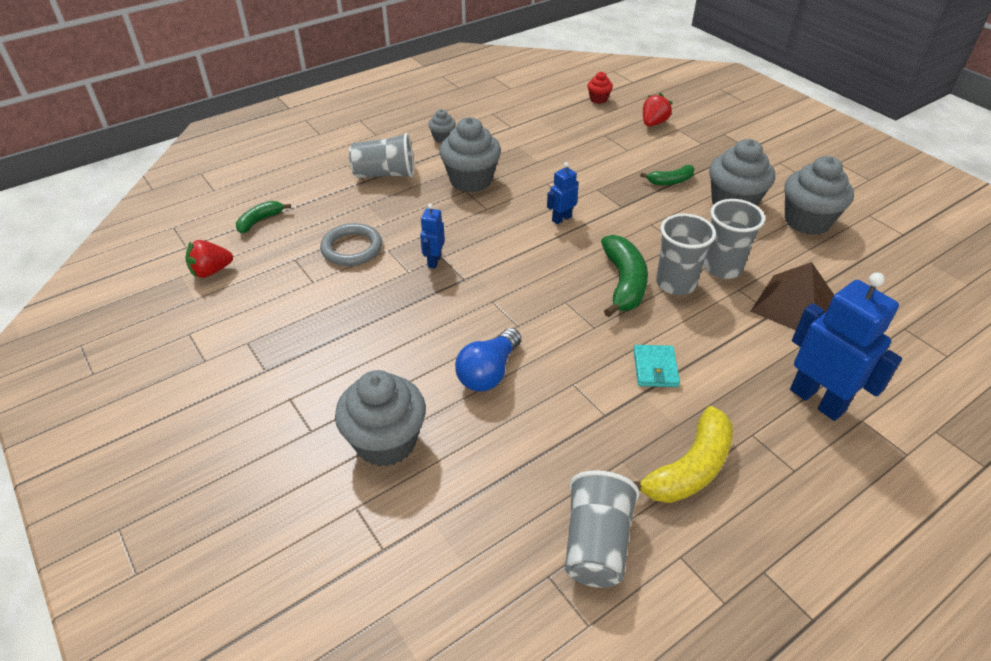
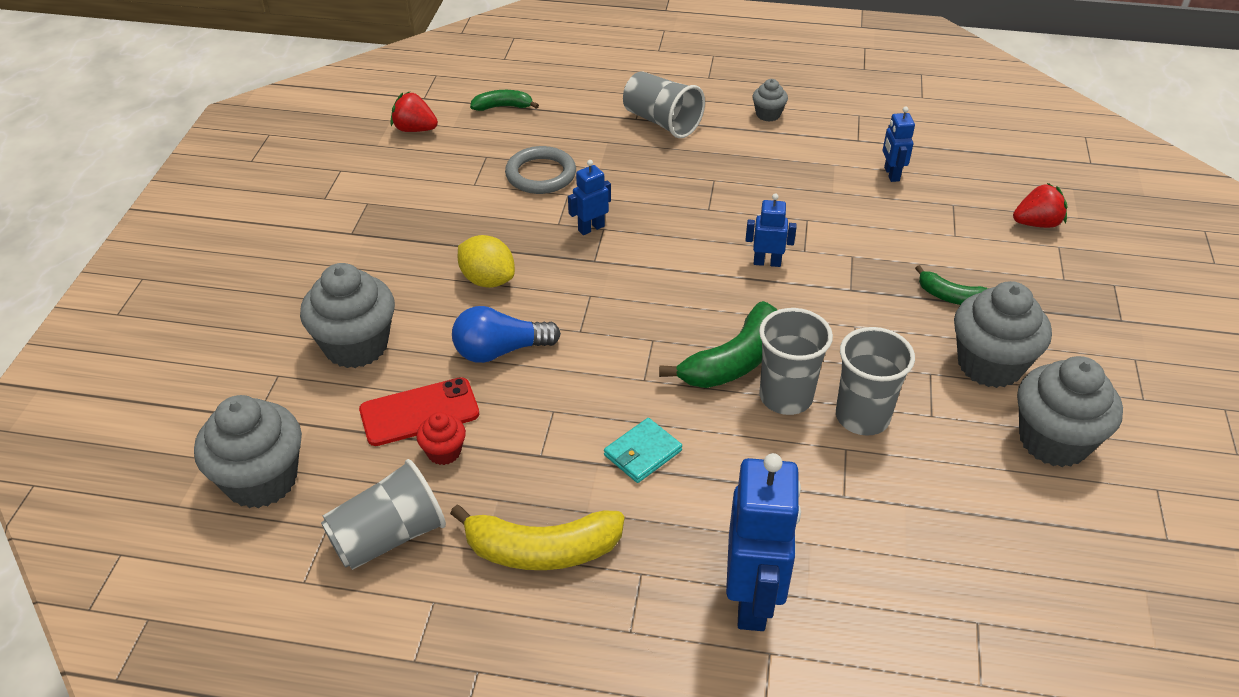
camera: 45 degrees right, 0 degrees up
(414, 335) = (487, 280): none -> yellow lemon
(471, 180) = (733, 173): grey cupcake -> grey cupcake (261, 480)
(495, 450) = (419, 412): none -> red phone
(554, 135) = (891, 174): none -> blue robot
(598, 99) = (1010, 161): red cupcake -> red cupcake (444, 452)
(794, 305) = (881, 506): brown pyramid -> none

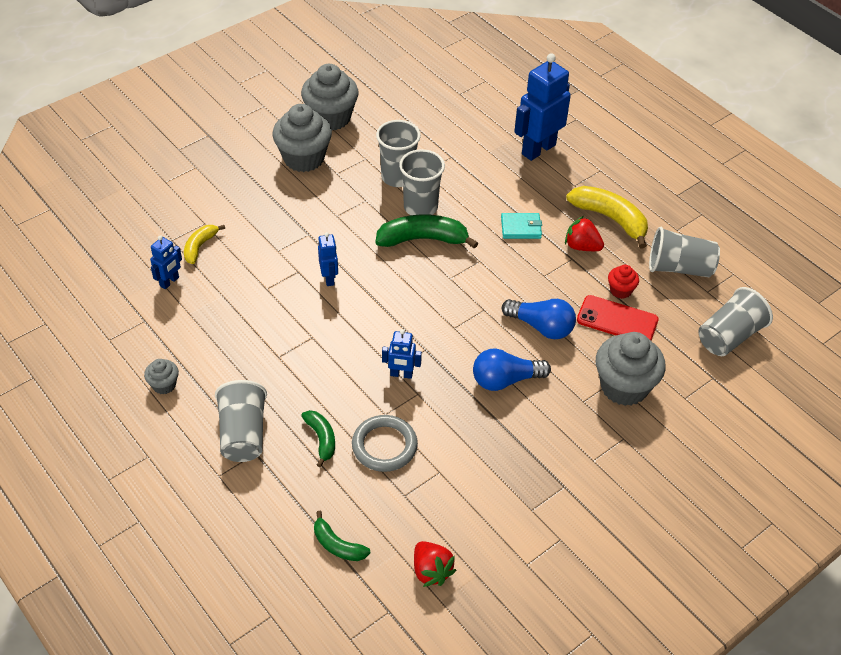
camera: 140 degrees left, 5 degrees up
(261, 480) = (729, 336): grey cupcake -> grey cup
(487, 280) = (505, 380): yellow lemon -> blue light bulb
(767, 262) = (329, 278): blue robot -> blue robot turned 150 degrees counterclockwise
(920, 214) = (200, 247): none -> yellow banana
(951, 297) = (266, 196): green banana -> green banana (321, 439)
(1036, 223) = (151, 199): red strawberry -> red strawberry (582, 246)

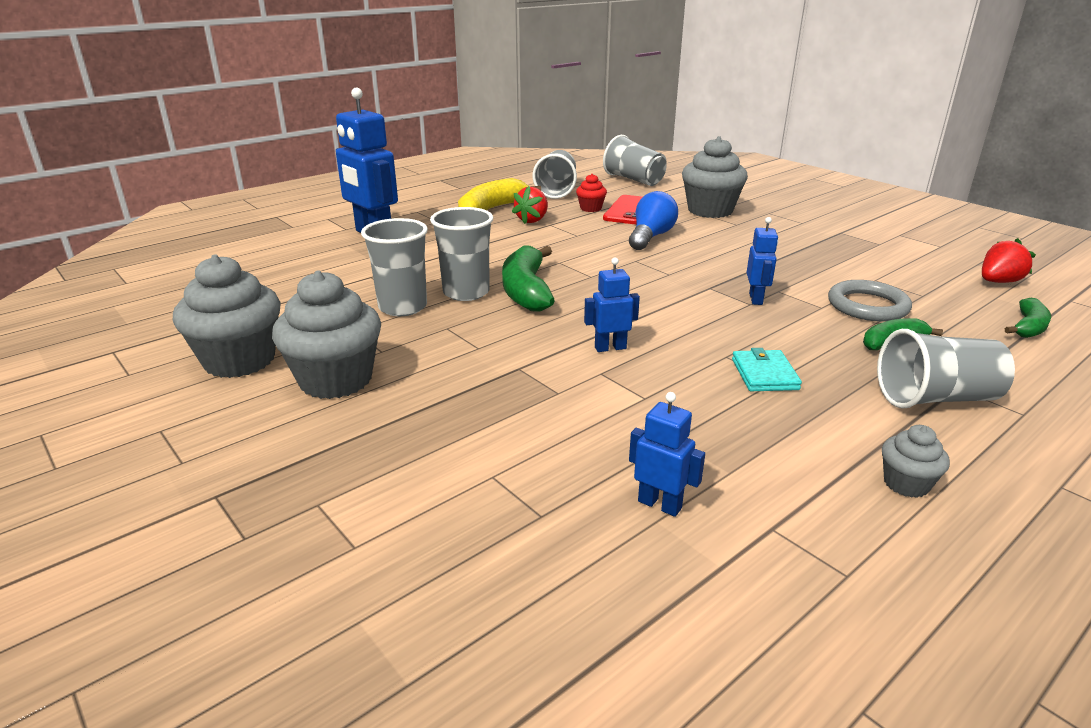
camera: 90 degrees left, 20 degrees down
(200, 247) = (559, 475): yellow banana -> none
(505, 380) = (731, 251): blue light bulb -> none
(521, 228) = (505, 243): turquoise wallet -> turquoise wallet (764, 374)

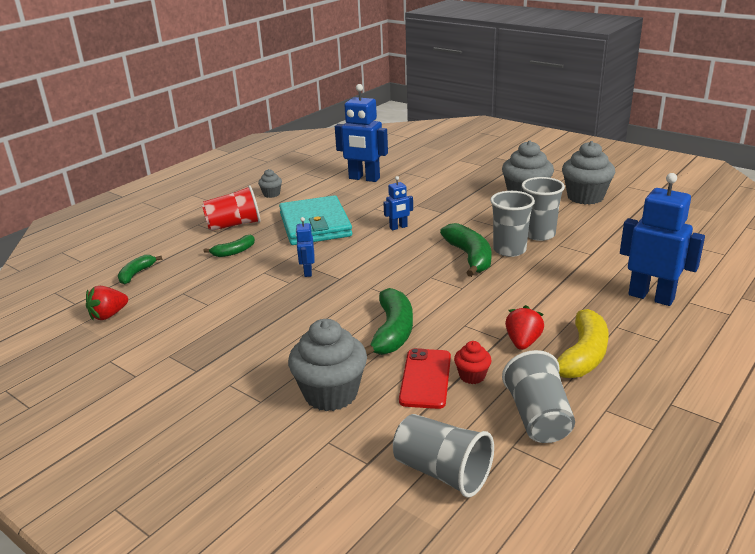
camera: 170 degrees right, 0 degrees up
(650, 237) = (392, 332): blue light bulb -> green banana
(660, 504) = (364, 178): blue robot -> blue robot, size x1.99
(764, 374) = (315, 225): turquoise wallet -> turquoise wallet, size x2.27
(867, 306) = (231, 277): grey ring -> none
(935, 398) = (234, 225): grey cup -> red cup

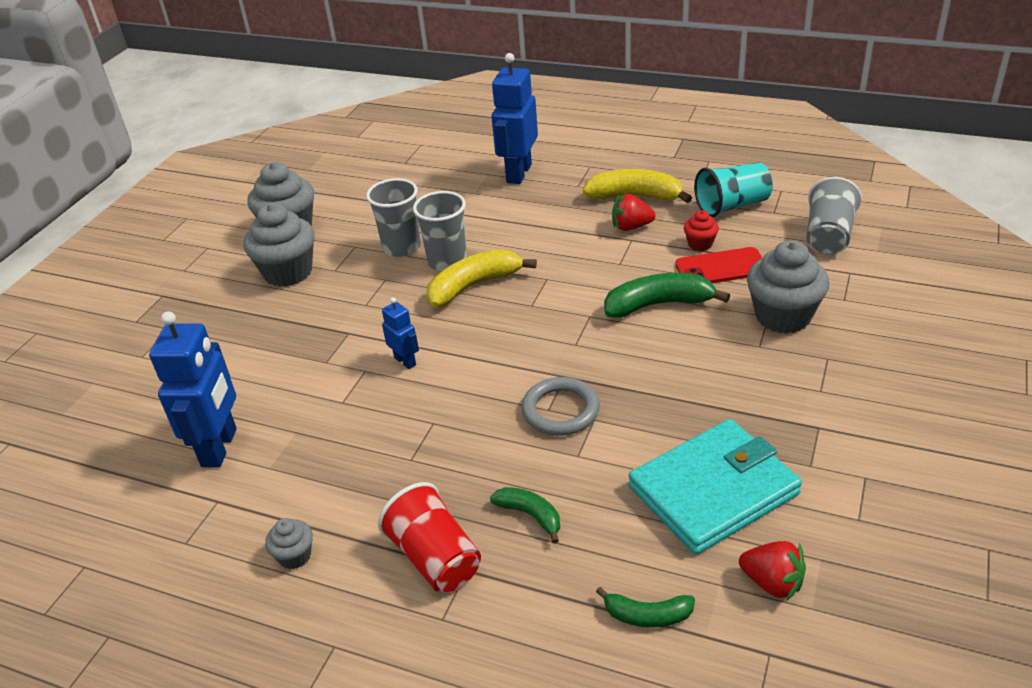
camera: 105 degrees left, 10 degrees up
(307, 272) = (560, 410): blue robot -> grey ring
(315, 225) = (414, 451): turquoise wallet -> turquoise wallet (713, 491)
(469, 257) = (473, 286): green banana -> yellow banana
(538, 417) = (732, 206): grey cup -> turquoise cup

